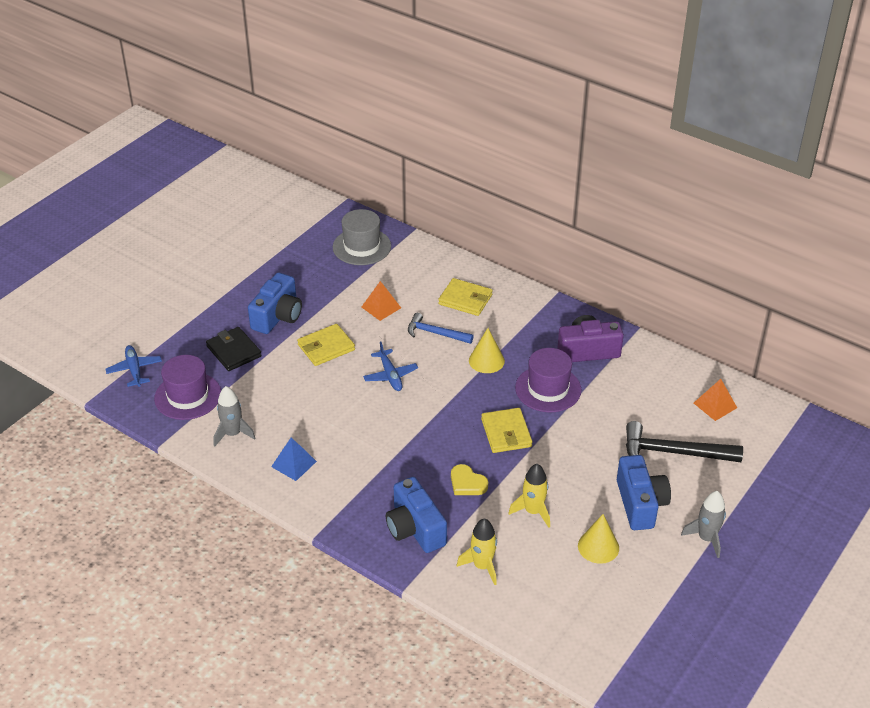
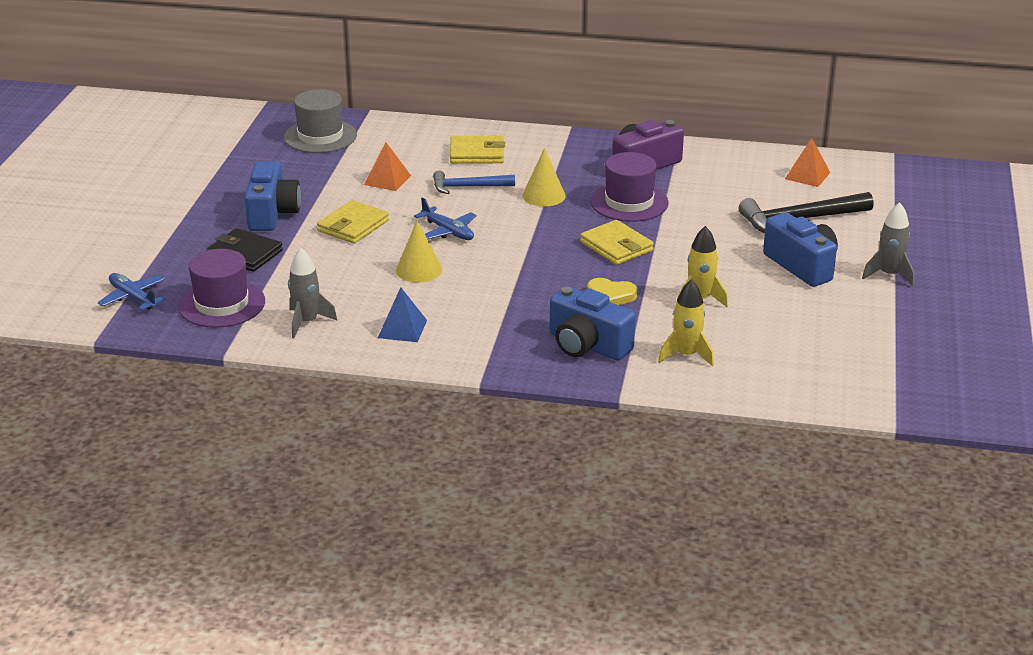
camera: 25 degrees left, 10 degrees down
(598, 547) = (790, 308): yellow cone -> yellow cone (419, 270)

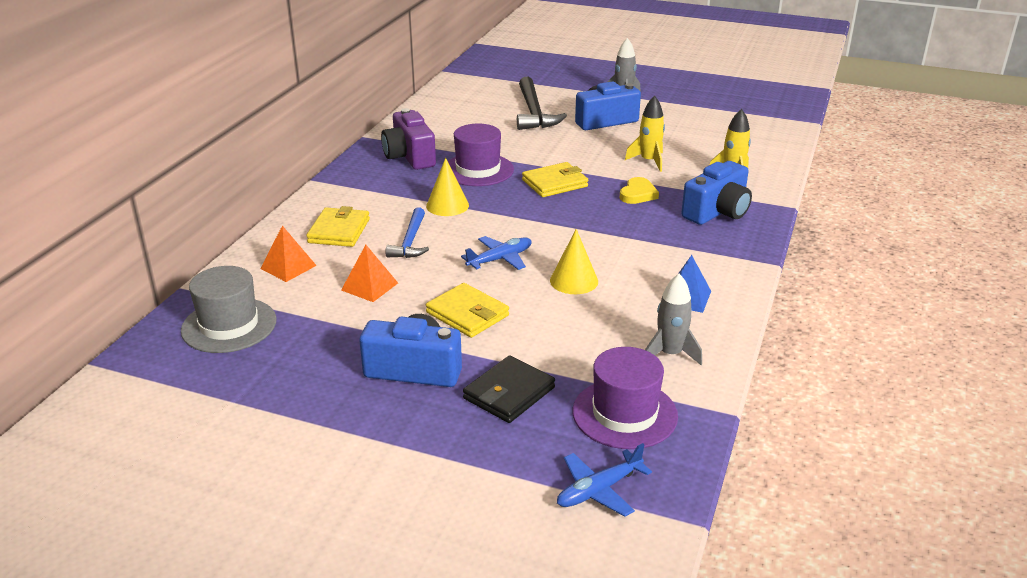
camera: 80 degrees left, 0 degrees up
(807, 175) = (463, 101): orange pyramid -> orange pyramid (288, 267)

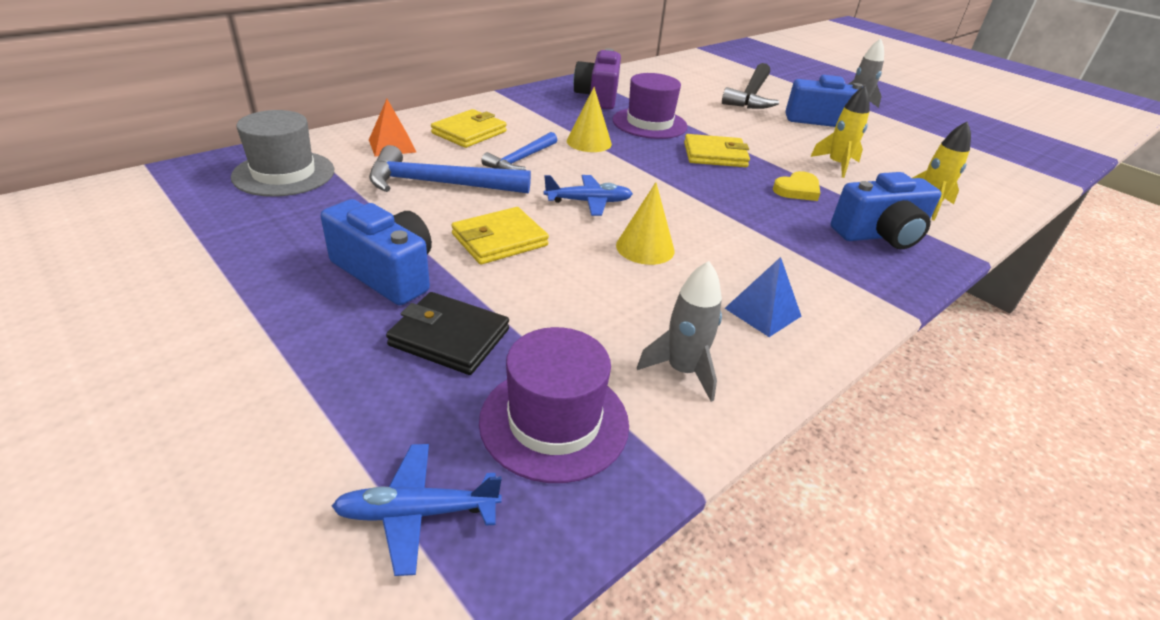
camera: 25 degrees right, 5 degrees up
(369, 286) = (439, 184): orange pyramid -> blue hammer
(467, 314) = (499, 240): yellow wallet -> yellow wallet turned 75 degrees clockwise
(509, 393) = (449, 337): black wallet -> black wallet turned 45 degrees clockwise

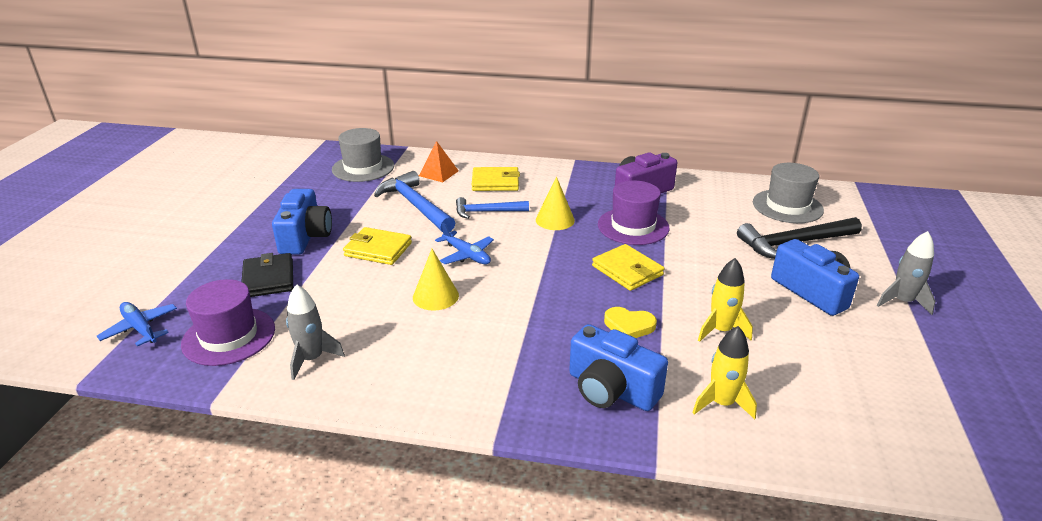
camera: 55 degrees right, 5 degrees down
(699, 74) = (787, 206): none -> grey hat
(762, 312) = (412, 367): blue pyramid -> none

